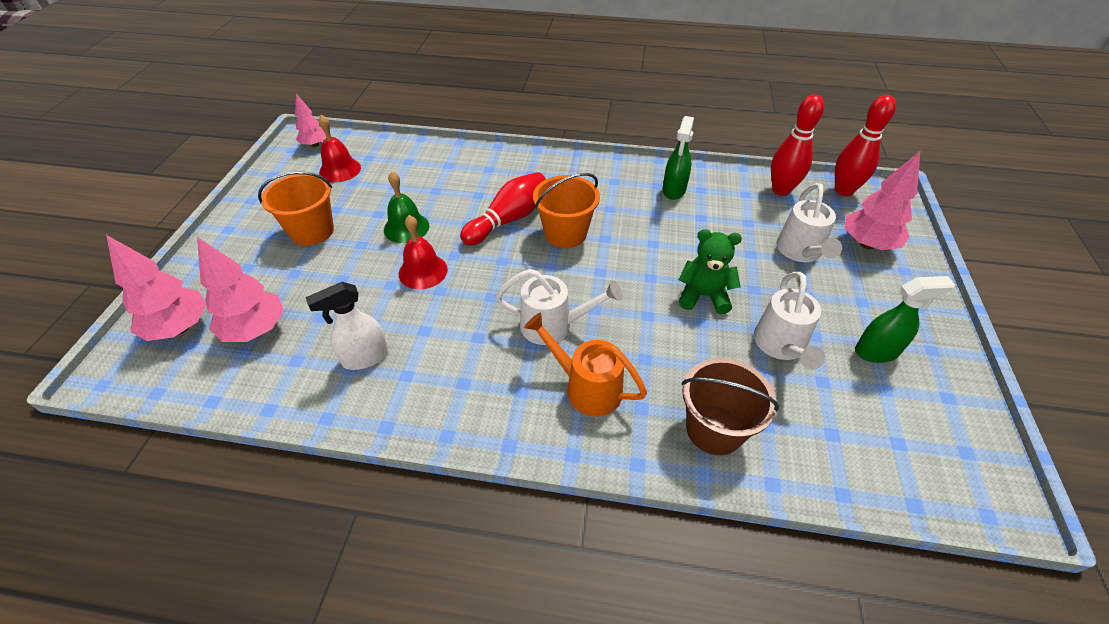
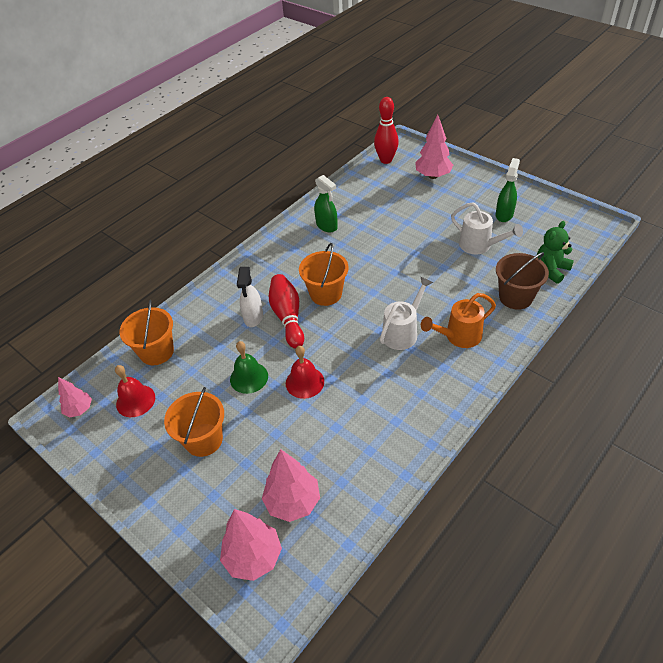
camera: 55 degrees left, 0 degrees up
(365, 357) = (365, 439): white spray bottle -> white spray bottle (253, 317)
(405, 156) = (157, 352): none -> orange bucket
(703, 296) = (424, 257): green teddy bear -> green teddy bear (551, 270)
(781, 190) = (365, 183): red bowling pin -> none
(800, 252) = (420, 203): white watering can -> none

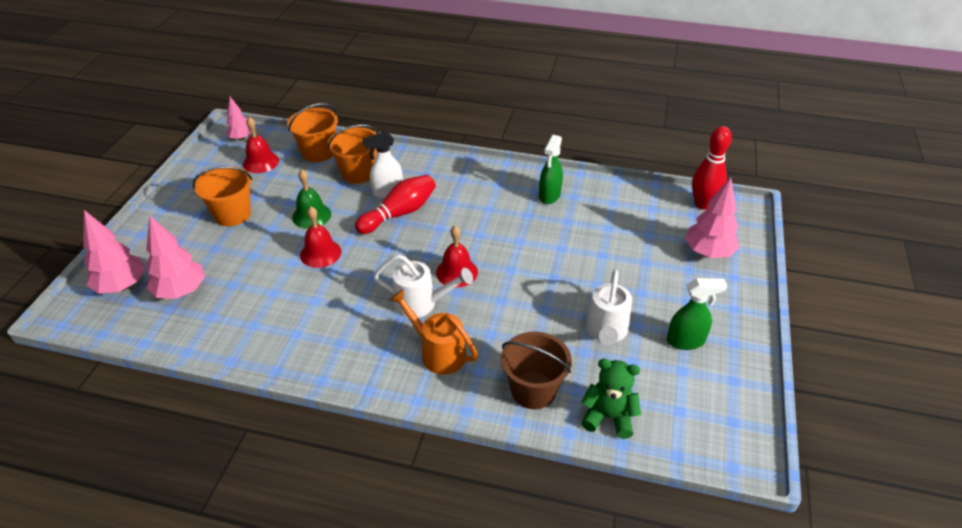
camera: 60 degrees right, 5 degrees down
(326, 294) = (446, 228): orange bucket -> orange bucket (358, 173)
(380, 302) = (456, 272): none -> red bell

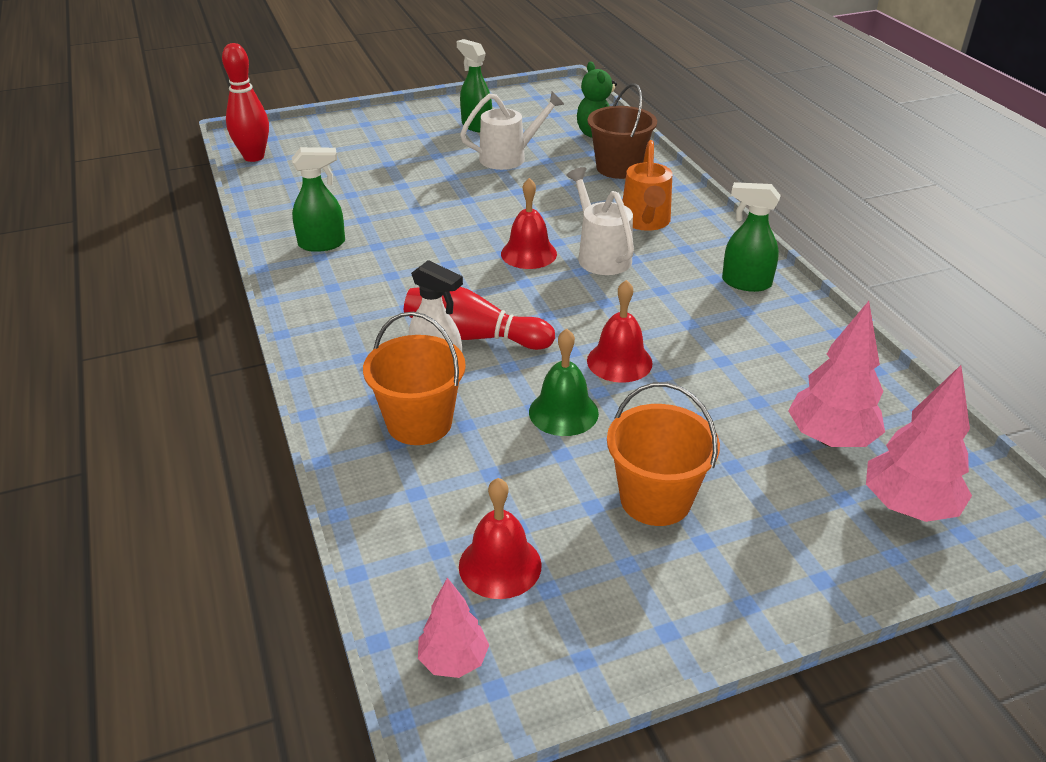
camera: 125 degrees left, 5 degrees down
(318, 152) = (403, 505): orange bucket -> none
(318, 354) = (745, 283): none -> green spray bottle
(708, 252) = (339, 139): pink tree -> none

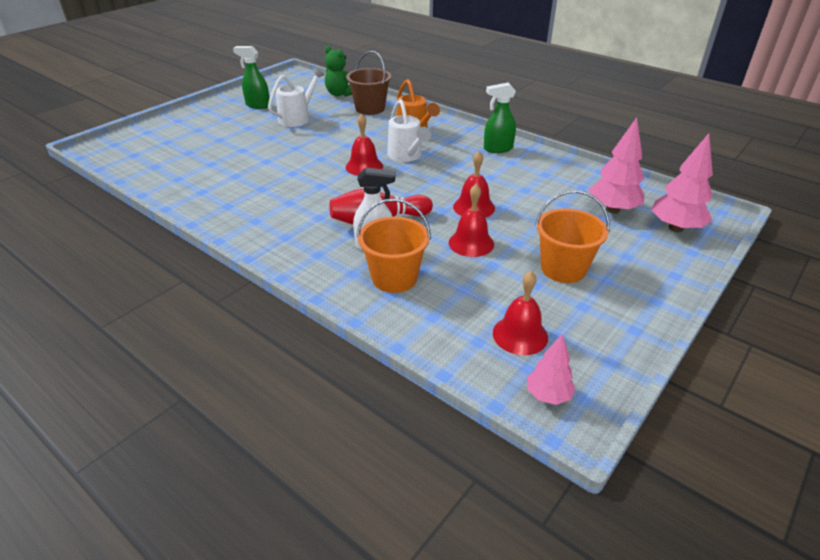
camera: 30 degrees left, 0 degrees up
(254, 157) = (112, 159): red bowling pin -> none
(322, 244) = (222, 198): green spray bottle -> none
(563, 412) = (471, 243): green bell -> red bell
(600, 255) = (407, 156): white watering can -> white watering can turned 150 degrees counterclockwise

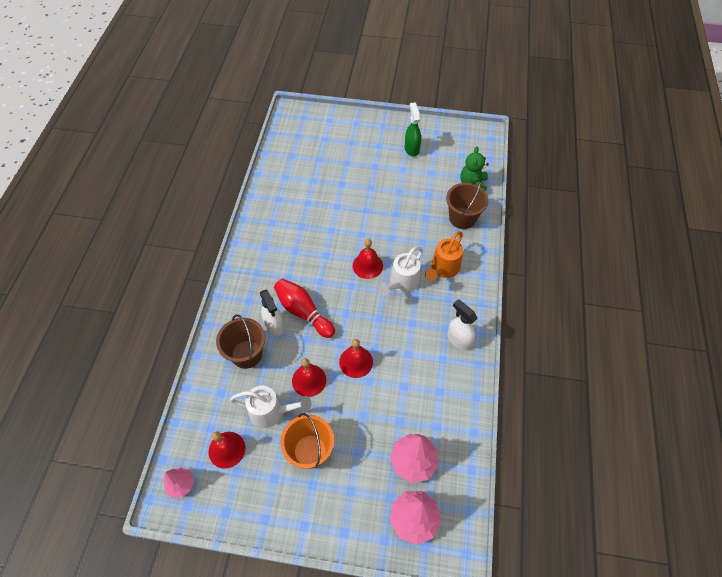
camera: 60 degrees right, 20 degrees up
(298, 118) = (411, 184): white watering can -> white watering can (272, 412)
(394, 278) = (247, 354): orange bucket -> brown bucket
(497, 149) = (458, 339): green spray bottle -> white spray bottle

